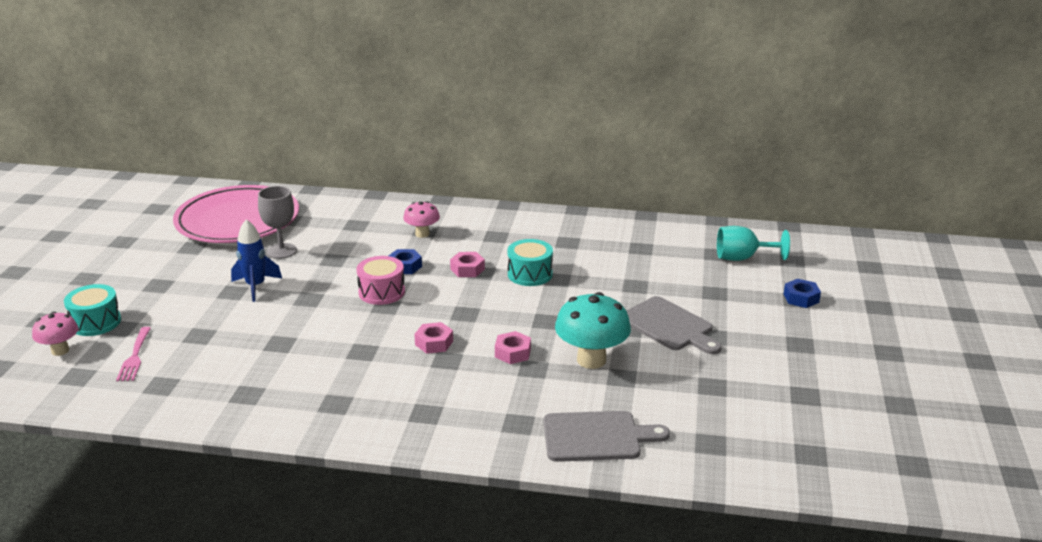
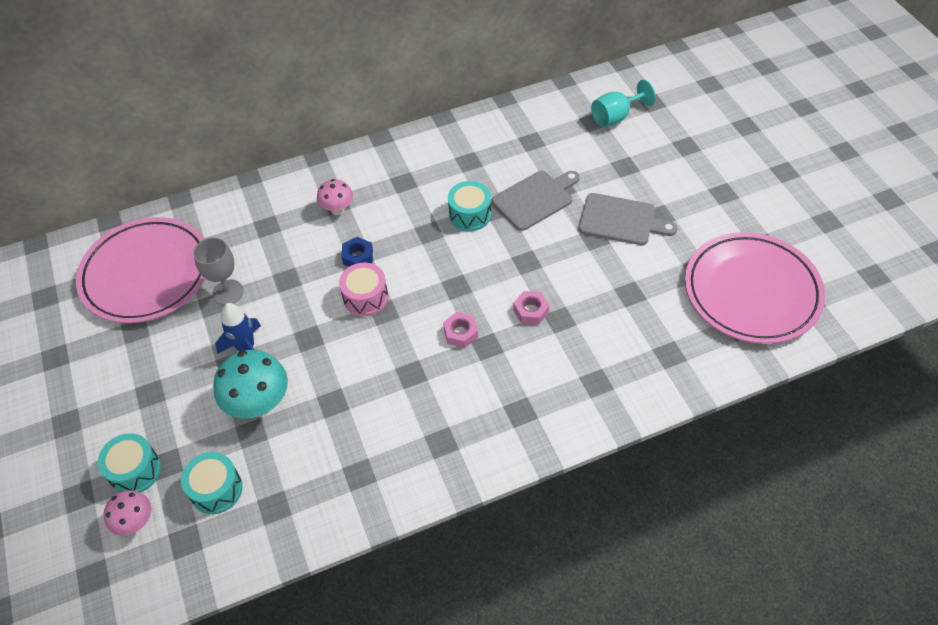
camera: 30 degrees left, 25 degrees up
(135, 357) = (216, 489): pink fork -> turquoise drum
(467, 269) = (414, 234): pink nut -> none
(591, 360) = (594, 287): turquoise mushroom -> turquoise mushroom (259, 404)
(597, 437) = (661, 364): grey cutting board -> grey cutting board (535, 199)
(753, 423) = (751, 291): none -> pink plate
(801, 298) = (689, 143): blue nut -> none

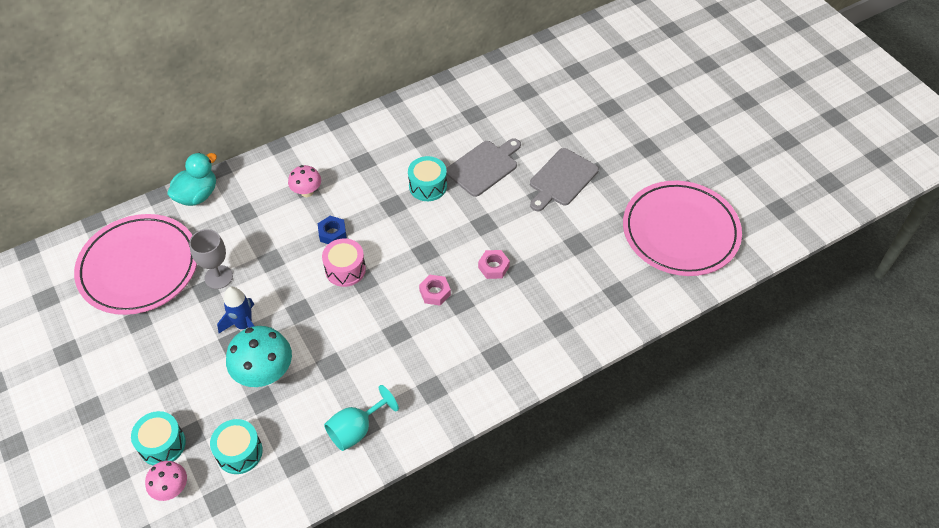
camera: 10 degrees left, 0 degrees up
(221, 202) = (197, 195): none -> turquoise duck
(615, 117) = (545, 86): turquoise goblet -> turquoise goblet (356, 429)
(621, 220) = (561, 179): grey cutting board -> grey cutting board turned 120 degrees clockwise

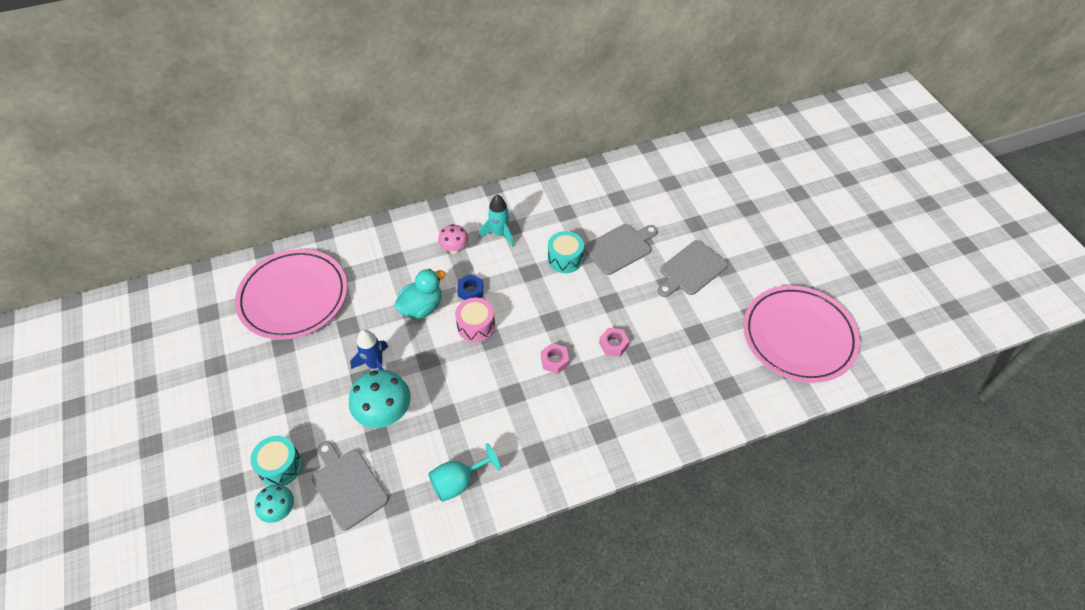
camera: 10 degrees right, 0 degrees up
(171, 489) = (280, 510): pink mushroom -> turquoise mushroom
(197, 195) = (357, 238): turquoise duck -> turquoise duck (422, 307)
(218, 277) = (361, 316): grey goblet -> none
(239, 452) = (347, 486): turquoise drum -> grey cutting board
(353, 169) = (500, 234): none -> turquoise rocket

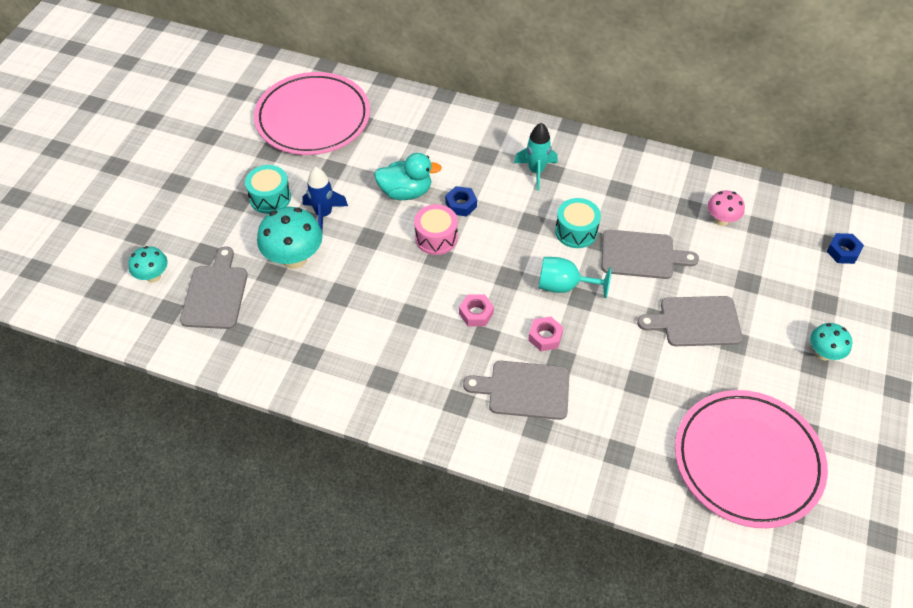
camera: 40 degrees right, 0 degrees up
(280, 466) = (183, 243): turquoise drum -> turquoise drum (270, 197)
(454, 249) = (482, 160): pink mushroom -> pink mushroom (721, 220)
(458, 482) = (299, 353): turquoise goblet -> turquoise goblet (564, 286)
(634, 390) = (524, 390): none -> grey cutting board
(728, 170) = (843, 252): none -> blue nut
(776, 240) = (824, 353): none -> turquoise mushroom

